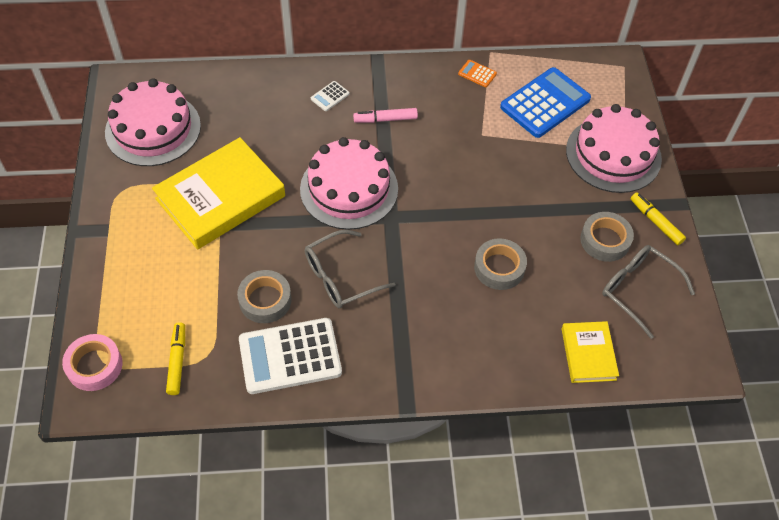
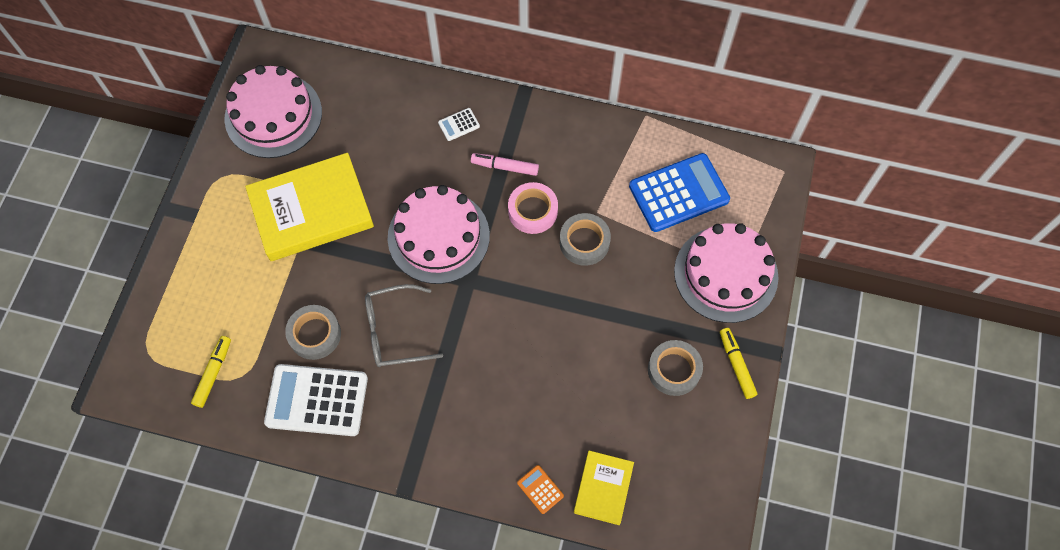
camera: 20 degrees right, 10 degrees up
(94, 366) = (139, 354): pink tape -> pink tape (532, 211)
(477, 74) = (621, 138): orange calculator -> orange calculator (540, 489)
(499, 268) = (553, 368): grey tape -> grey tape (584, 242)
(637, 290) = (684, 435): grey glasses -> none

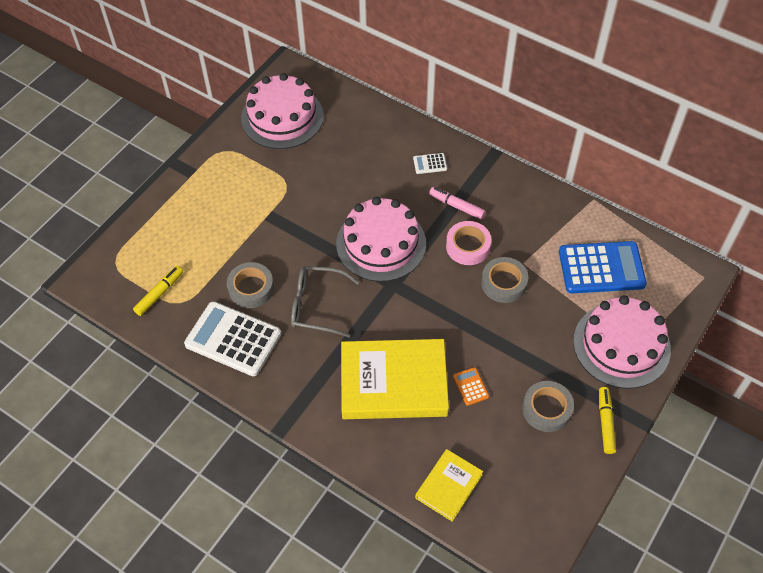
camera: 20 degrees right, 10 degrees down
(311, 211) = (285, 195): yellow book -> yellow book (393, 383)
(540, 489) = (393, 469): orange calculator -> orange calculator (471, 386)

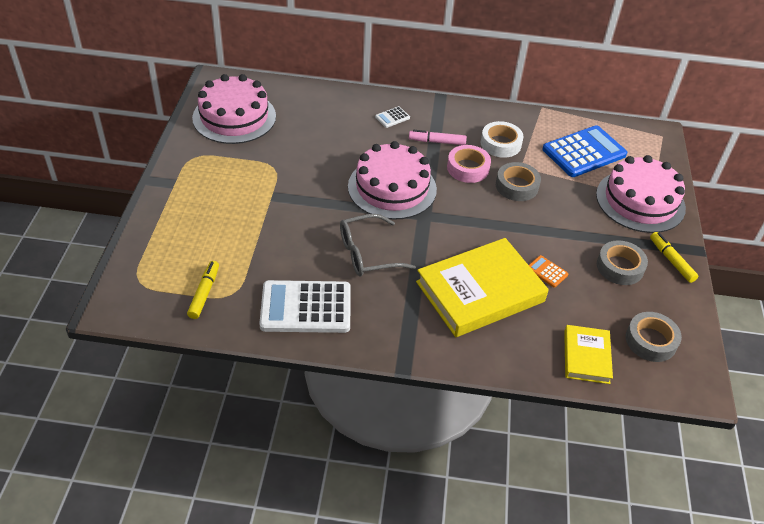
camera: 30 degrees left, 10 degrees down
(251, 288) = (295, 260): grey tape -> grey tape (651, 341)
(519, 229) = (500, 144): none -> white tape

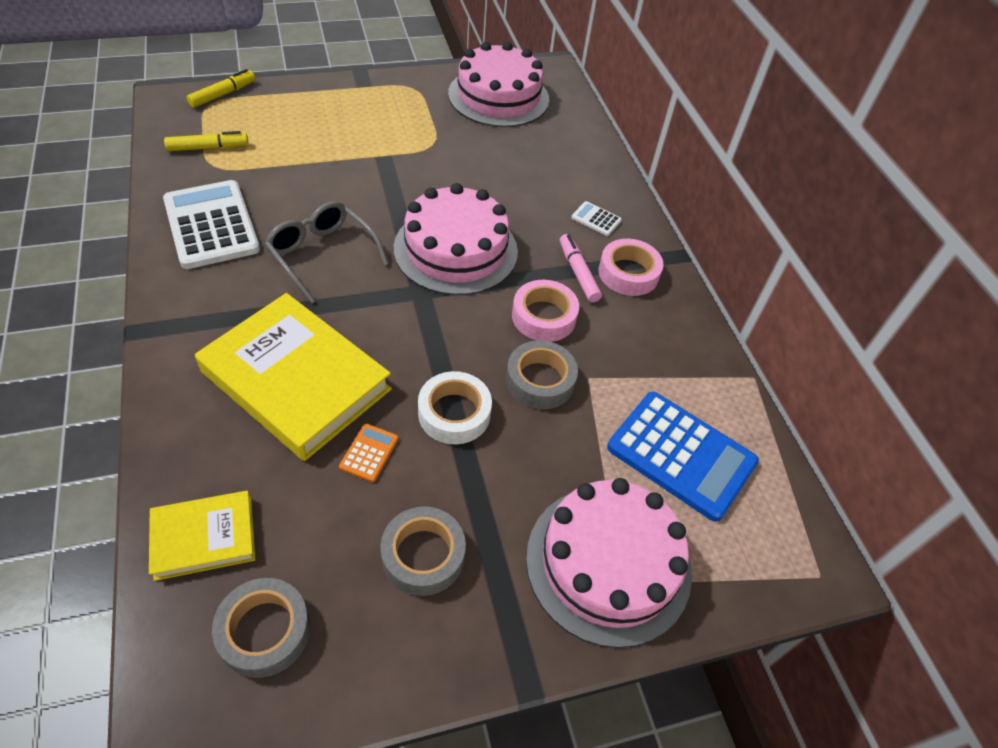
camera: 65 degrees right, 5 degrees up
(446, 122) = (628, 273): none -> pink tape
(500, 144) = (624, 343): white tape -> white tape (454, 413)
(671, 261) = (476, 640): yellow marker -> yellow marker (222, 94)

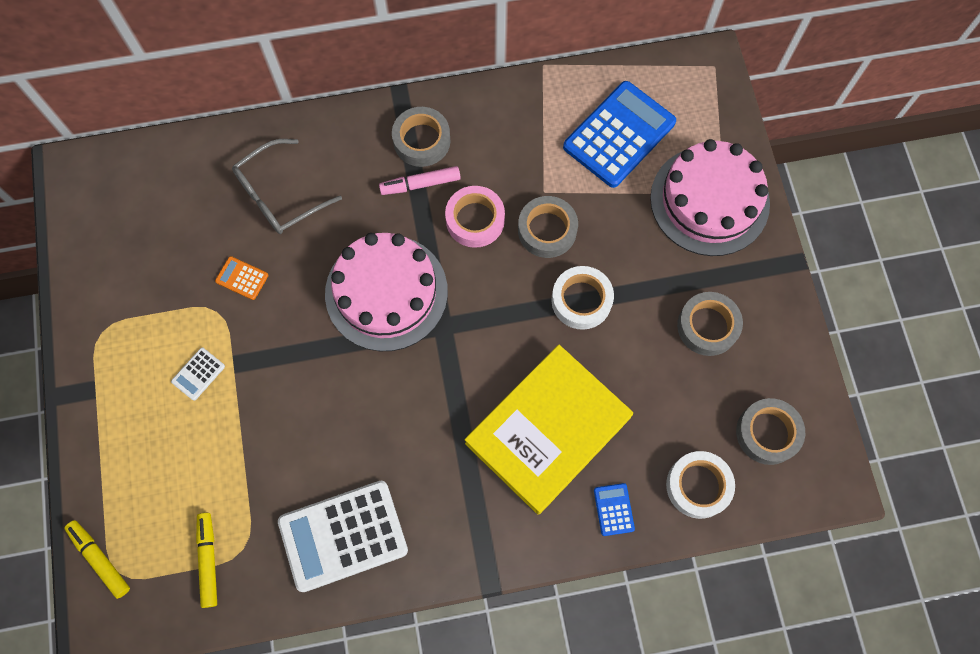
camera: 80 degrees left, 20 degrees up
(192, 443) = (613, 509): none -> blue calculator
(204, 537) = (698, 486): yellow book -> white tape
(322, 254) = (390, 419): grey glasses -> grey glasses (279, 196)
(369, 453) = (621, 367): orange calculator -> orange calculator (242, 278)
(498, 96) = (127, 235): pink cake -> none
(596, 219) = (346, 158): white calculator -> white calculator (198, 374)
(628, 273) = (421, 141): pink tape -> grey tape

